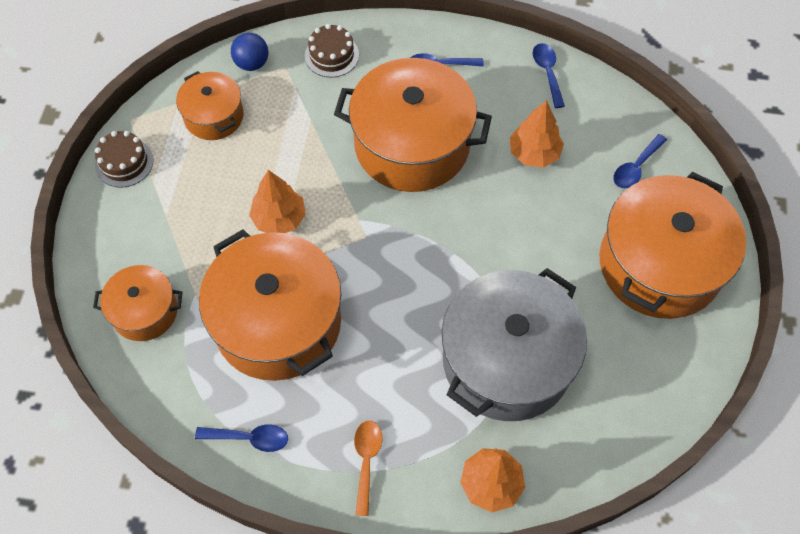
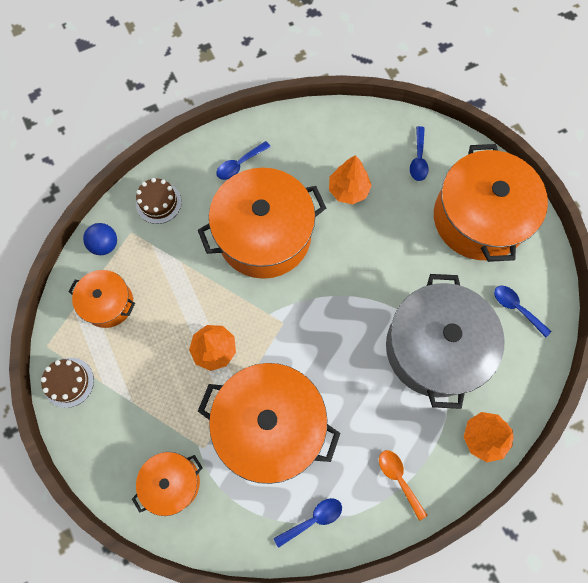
camera: 35 degrees left, 10 degrees up
(547, 73) = (315, 125): blue spoon -> blue spoon (516, 308)

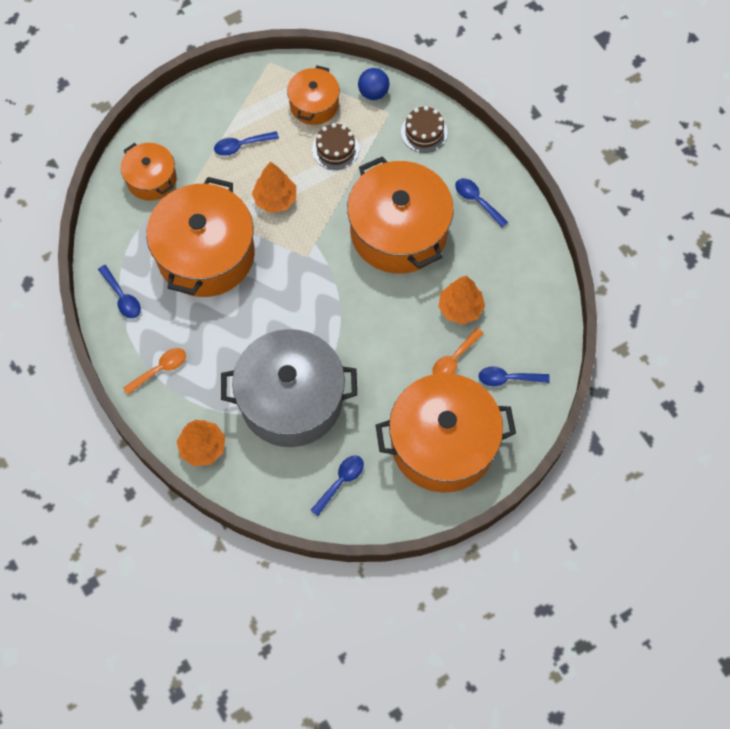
camera: 85 degrees right, 5 degrees down
(68, 382) = (237, 85): brown cake -> brown cake (335, 149)
(145, 381) = (241, 145): none -> blue spoon
(398, 200) = (454, 359): none -> orange spoon

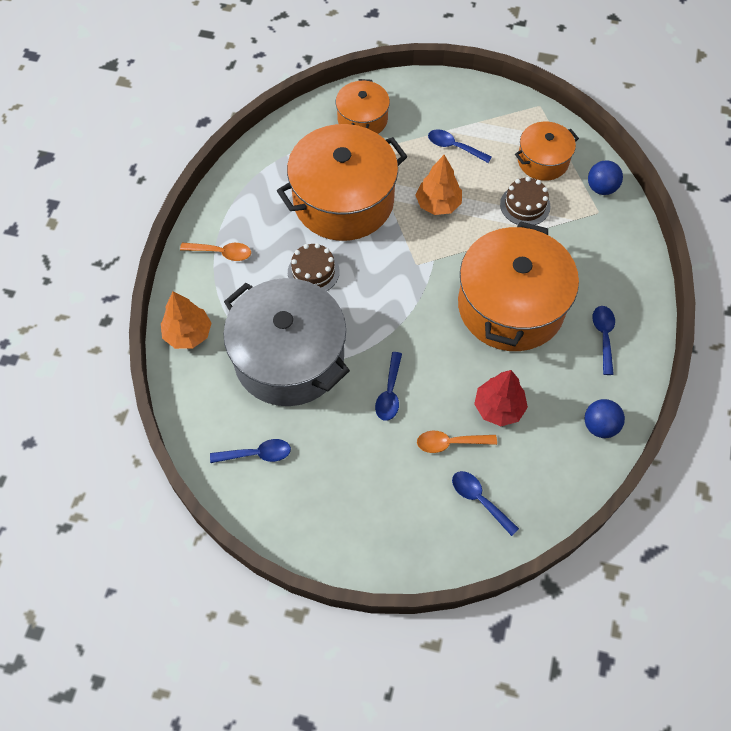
camera: 45 degrees right, 5 degrees down
(122, 297) = (252, 181): blue spoon -> blue spoon (389, 393)
(424, 132) = (613, 249): brown cake -> brown cake (313, 272)
(443, 443) = (368, 501): orange pot -> none
(460, 308) = (498, 408): orange tree -> red tree
(532, 264) = (600, 426): none -> blue ball

